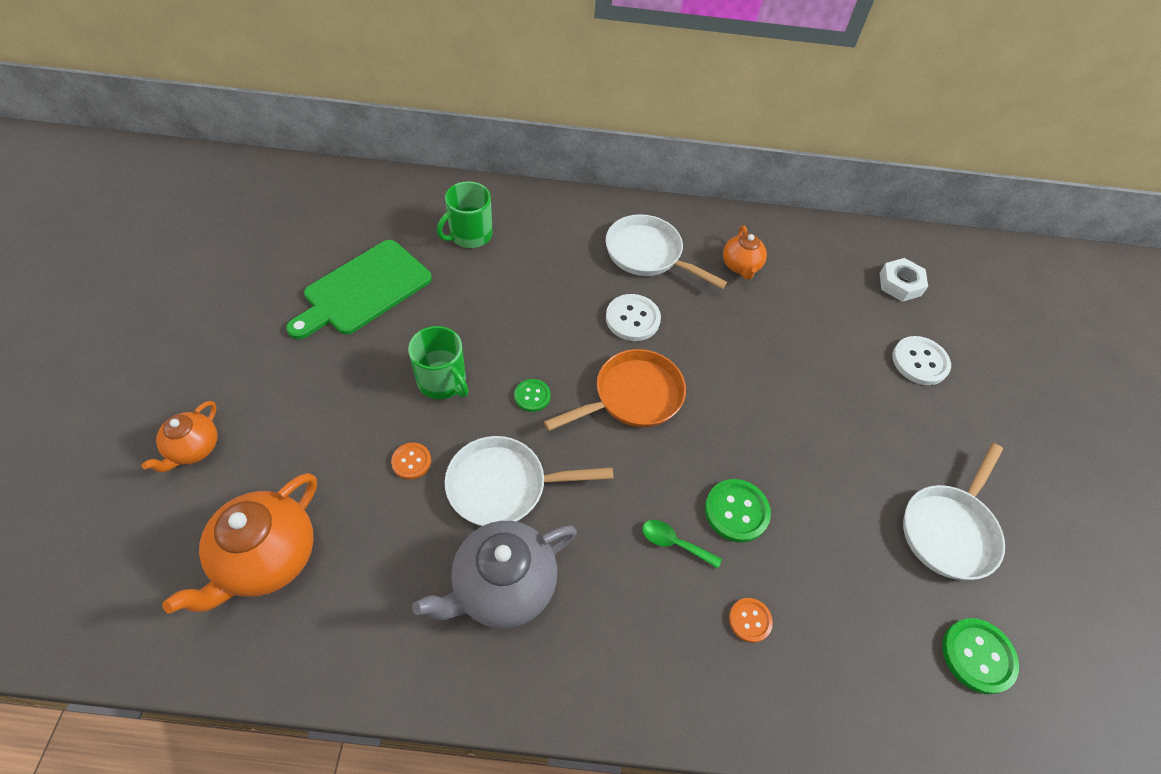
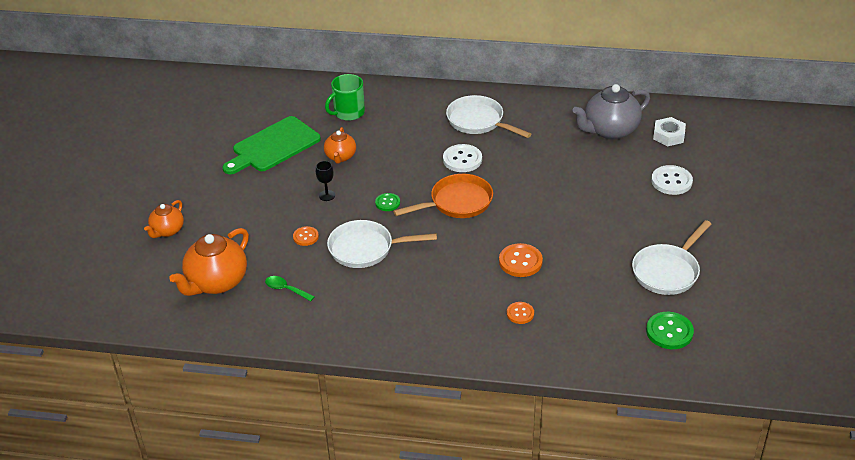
camera: 10 degrees right, 15 degrees down
(442, 381) = (327, 195): green mug -> black goblet
(502, 586) = (362, 296): grey teapot -> grey teapot (610, 130)
(674, 543) = (475, 277): green spoon -> green spoon (286, 289)
(736, 511) = (520, 261): green button -> orange button
(740, 266) = (547, 127): orange teapot -> orange teapot (340, 157)

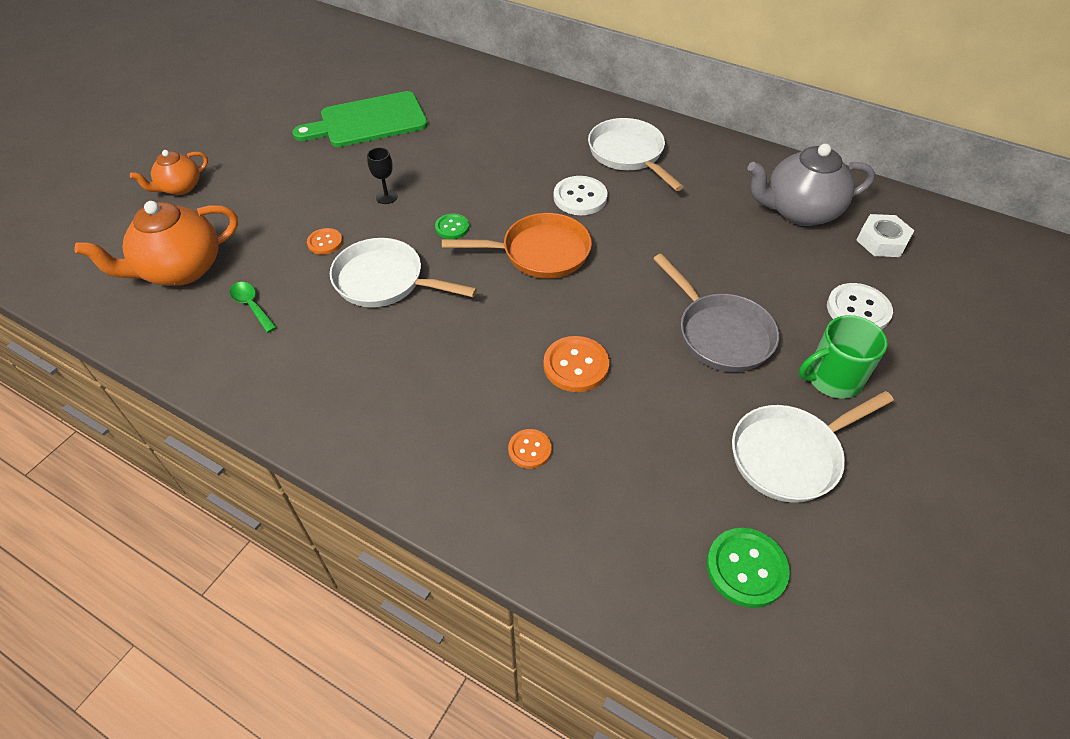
camera: 20 degrees right, 10 degrees up
(340, 157) = (435, 154): orange teapot -> none
(348, 112) = (479, 104): green mug -> green mug (832, 378)
(597, 218) = (720, 333): none -> grey pan

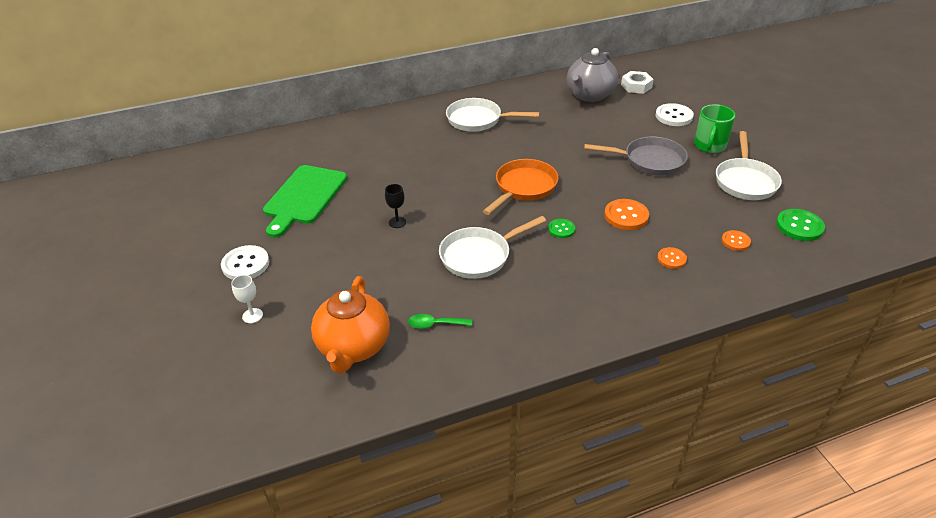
camera: 50 degrees left, 10 degrees down
(180, 188) = (252, 316): orange teapot -> white goblet
(325, 242) = (410, 266): orange button -> orange button (735, 241)
(452, 227) = (461, 209): green button -> green button (561, 229)
(580, 197) = (493, 152): white button -> white button (245, 264)

